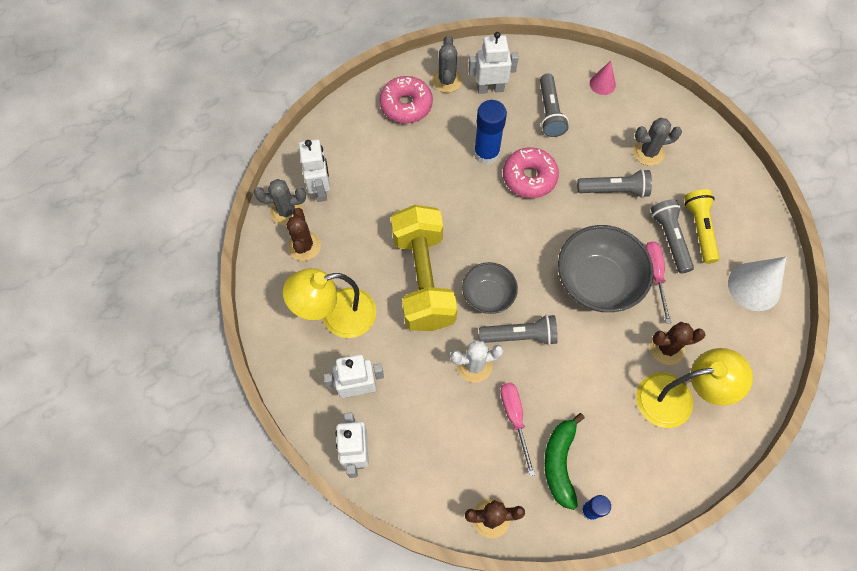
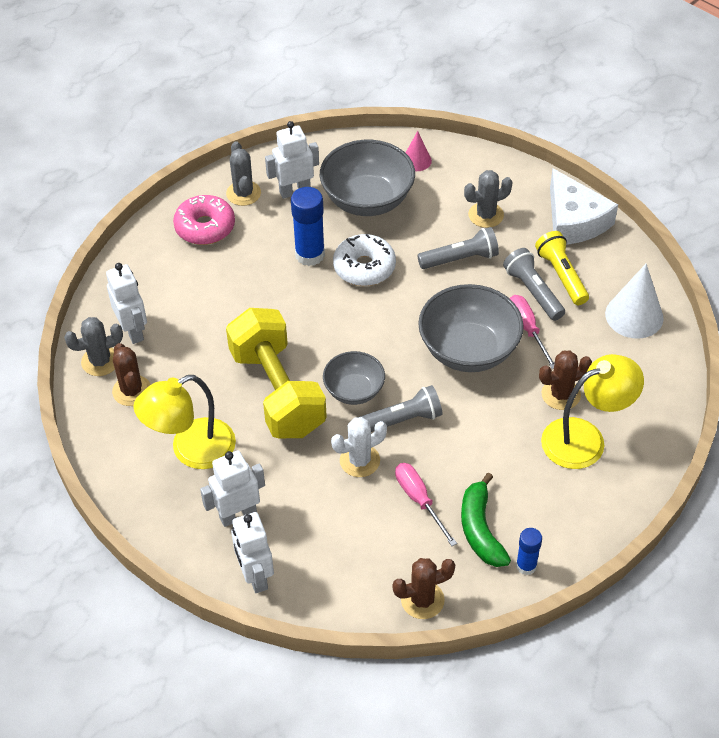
camera: 15 degrees left, 15 degrees down
(529, 177) = (364, 267): pink donut -> white donut
(549, 112) = (367, 200): grey flashlight -> grey bowl
(725, 177) = (574, 221): none -> white cheese

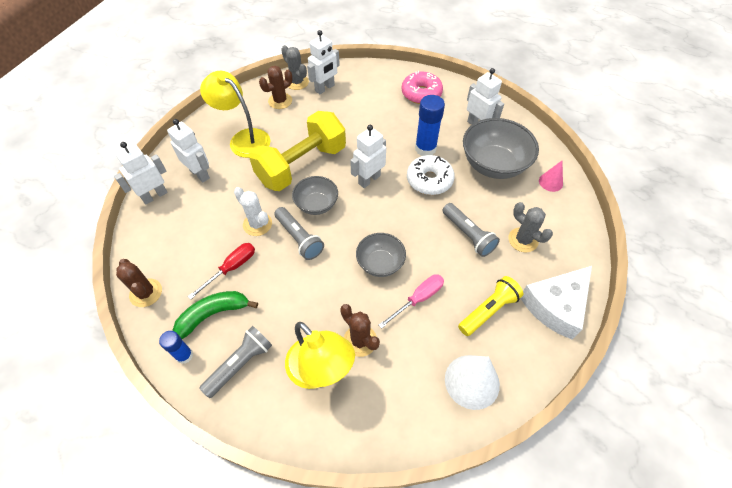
camera: 70 degrees right, 5 degrees up
(243, 193) = (460, 102): grey cactus -> none
(336, 326) = (369, 179): none -> white robot
(419, 500) = (231, 268): pink screwdriver -> red screwdriver
(468, 350) = (380, 263): grey bowl -> grey bowl, size x0.59
(533, 292) = (459, 293): grey flashlight -> grey flashlight (240, 364)

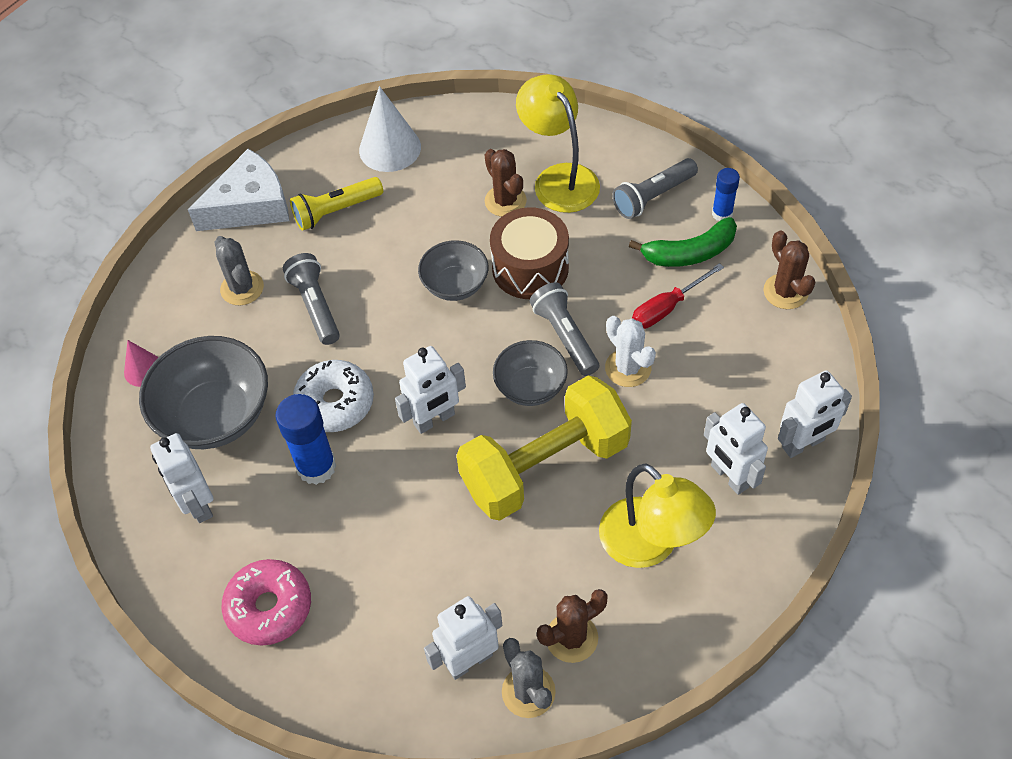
camera: 165 degrees left, 0 degrees up
(330, 284) = (530, 268): none -> brown drum
(418, 299) = (418, 235): pink screwdriver -> none

